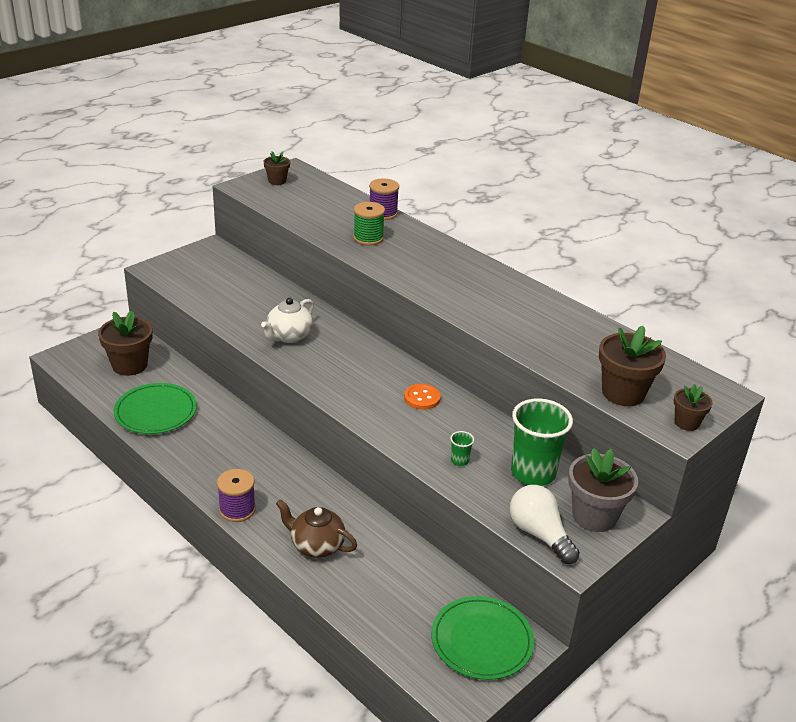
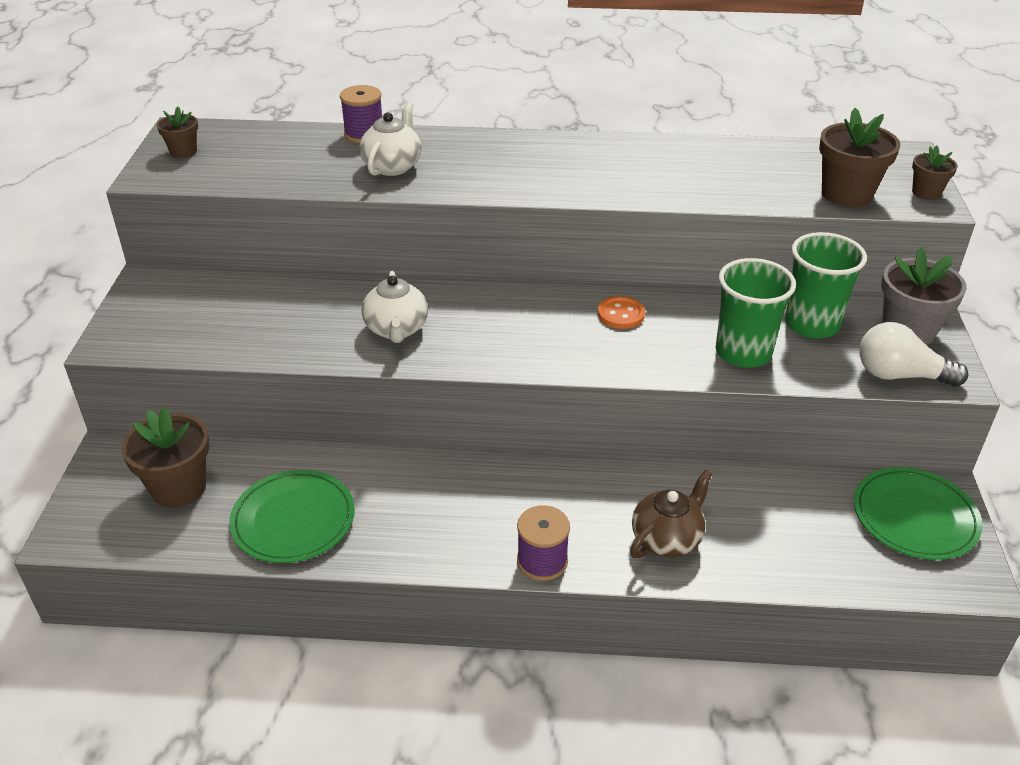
camera: 40 degrees left, 5 degrees up
(316, 545) = (667, 539): brown teapot -> brown teapot turned 150 degrees clockwise
(368, 238) = (392, 166): green spool -> white teapot
(459, 461) = (743, 352): green cup -> green cup, size x2.45

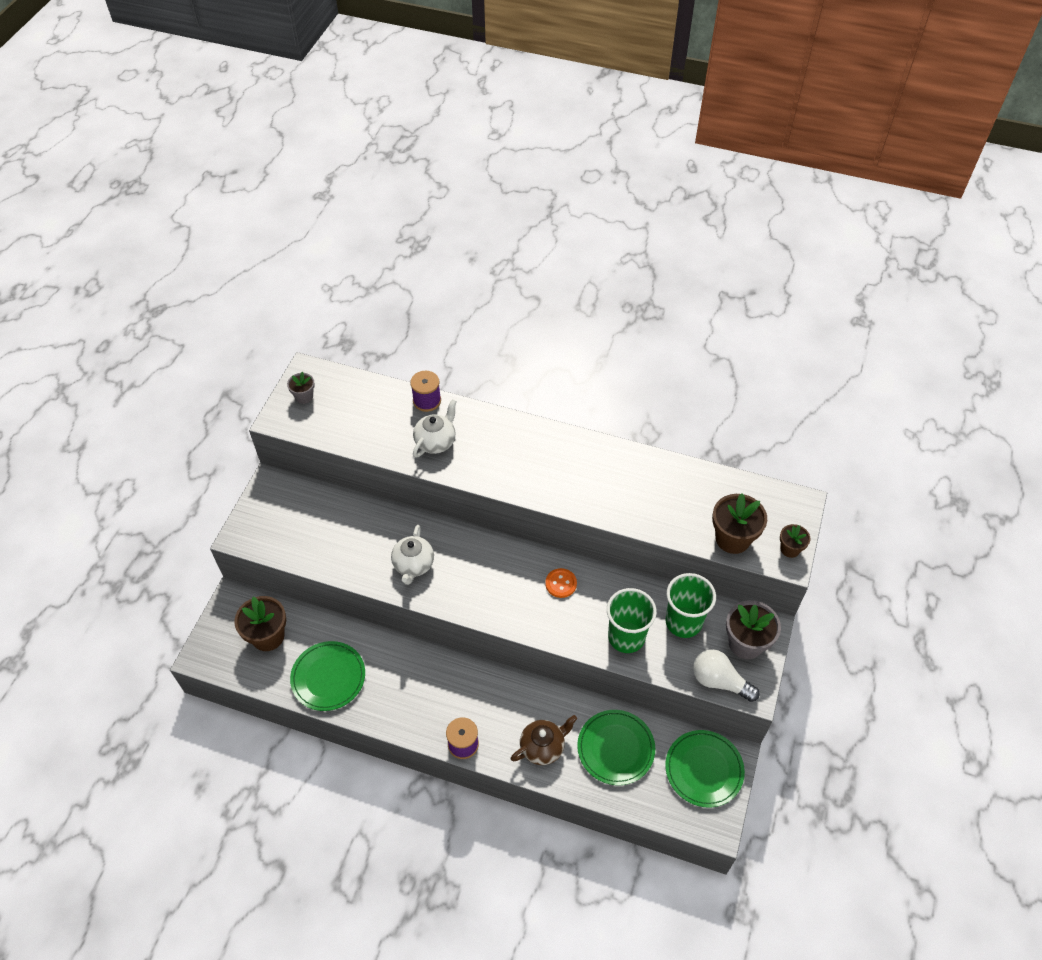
camera: 15 degrees right, 15 degrees up
(183, 151) = (304, 396): brown flower pot -> grey flower pot
(775, 518) = (615, 748): none -> green plate

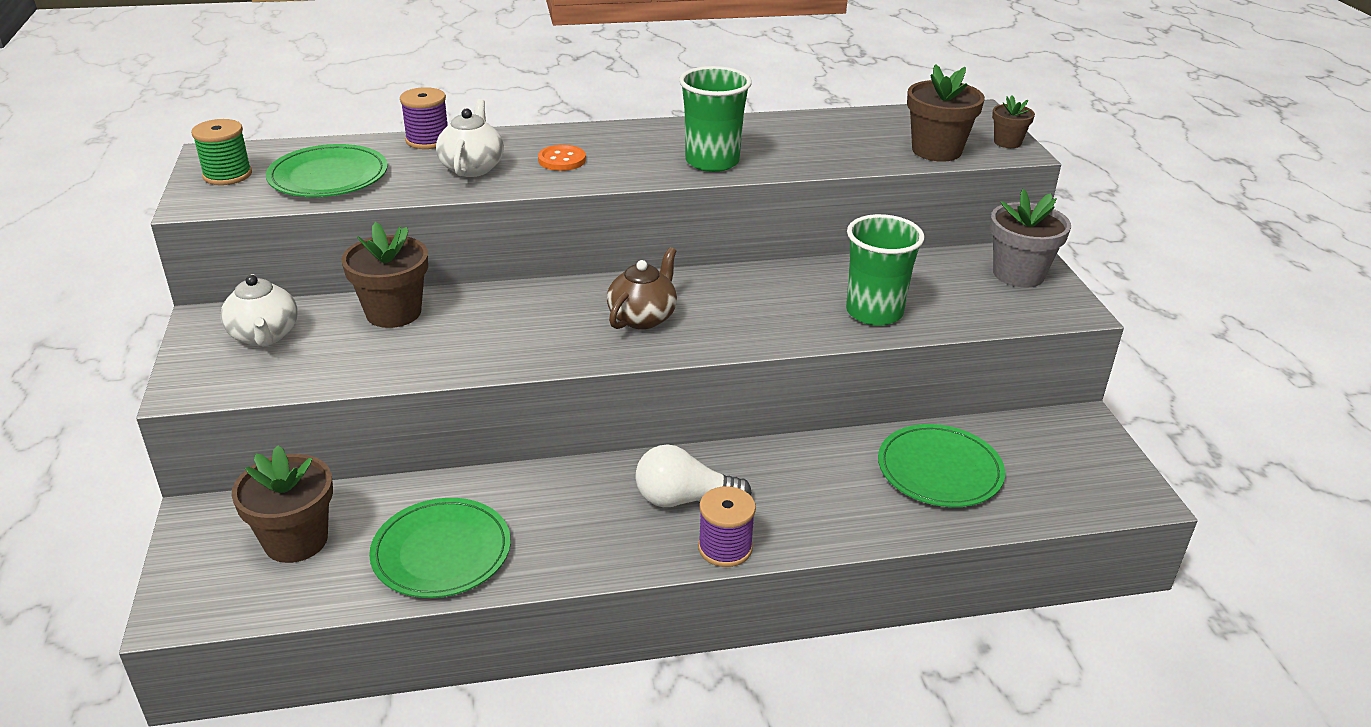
camera: 30 degrees left, 20 degrees down
(304, 396) = (227, 175): grey flower pot -> green spool
(363, 517) = (393, 312): none -> brown flower pot
(413, 565) = (513, 335): white teapot -> white teapot (264, 336)
(543, 747) = (843, 506): brown teapot -> brown teapot (643, 317)
(561, 584) = (741, 292): orange button -> orange button (562, 160)
(683, 622) = (928, 279): green cup -> green cup (712, 162)
(704, 769) = (1066, 448): green plate -> green plate (328, 176)
(719, 681) = (1026, 313): white light bulb -> white light bulb (684, 499)

